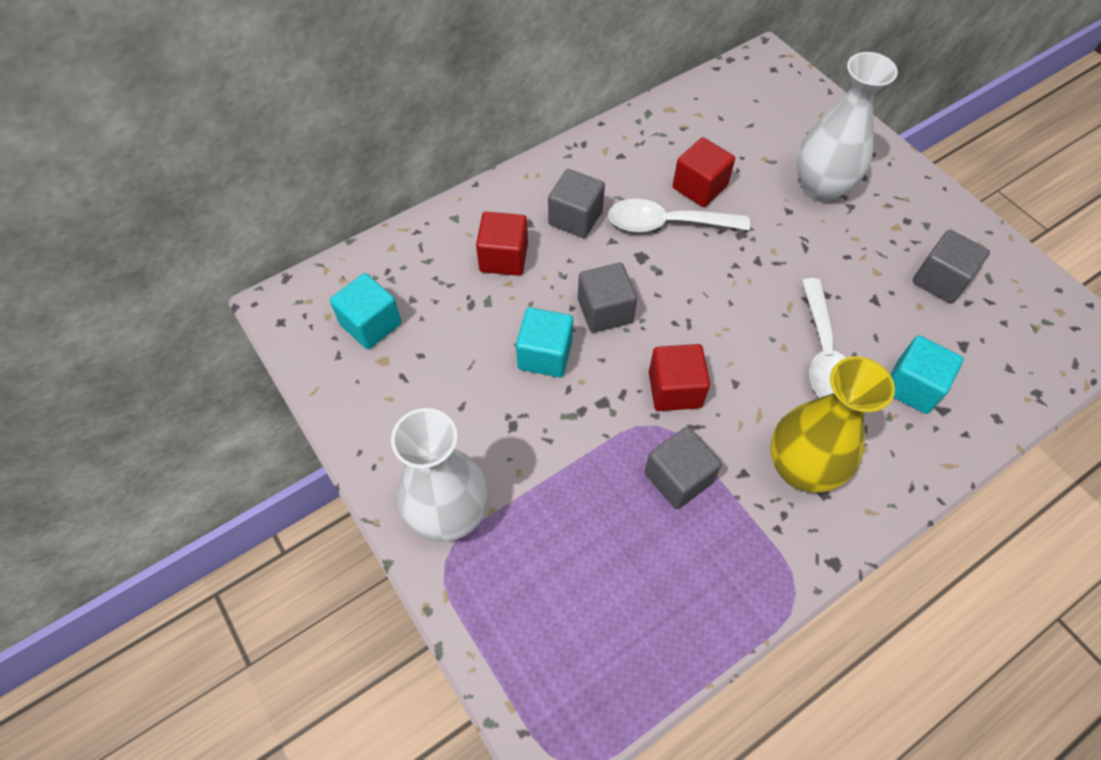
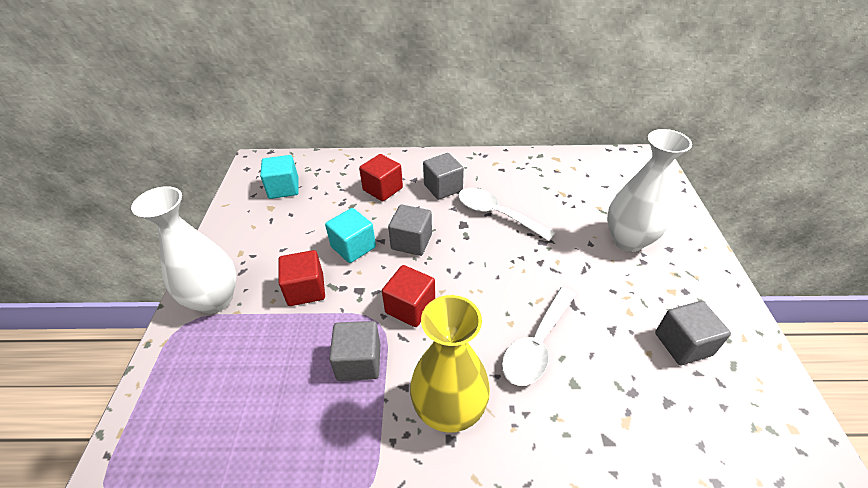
camera: 35 degrees right, 15 degrees down
(699, 187) = (537, 204): red cube -> red cube (306, 289)
(912, 386) = (593, 406): turquoise cube -> none

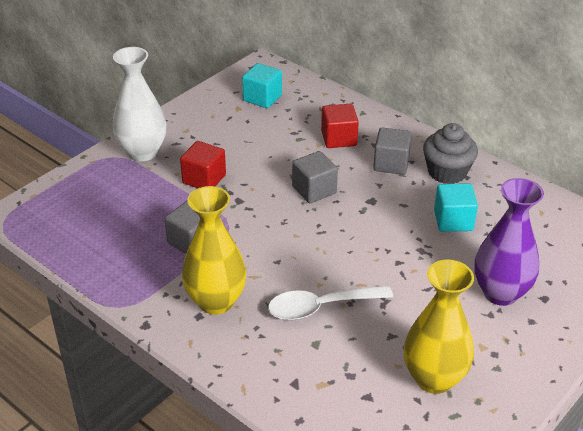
camera: 40 degrees right, 5 degrees down
(353, 247) = (266, 169): turquoise cube -> turquoise cube (453, 220)
(410, 307) = (260, 231): red cube -> none
(486, 173) = (447, 172): none -> grey cupcake
(496, 214) = (410, 209): white spoon -> none
(628, 240) = (500, 293): white vase -> purple vase
(683, 344) = (434, 378): grey cube -> yellow vase

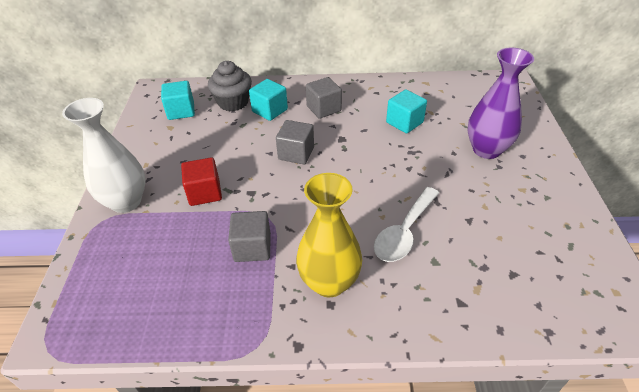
camera: 40 degrees left, 5 degrees up
(339, 138) = (270, 110): red cube -> turquoise cube
(434, 378) = (529, 230): yellow vase -> none
(447, 172) = (363, 96): grey cupcake -> grey cupcake (233, 102)

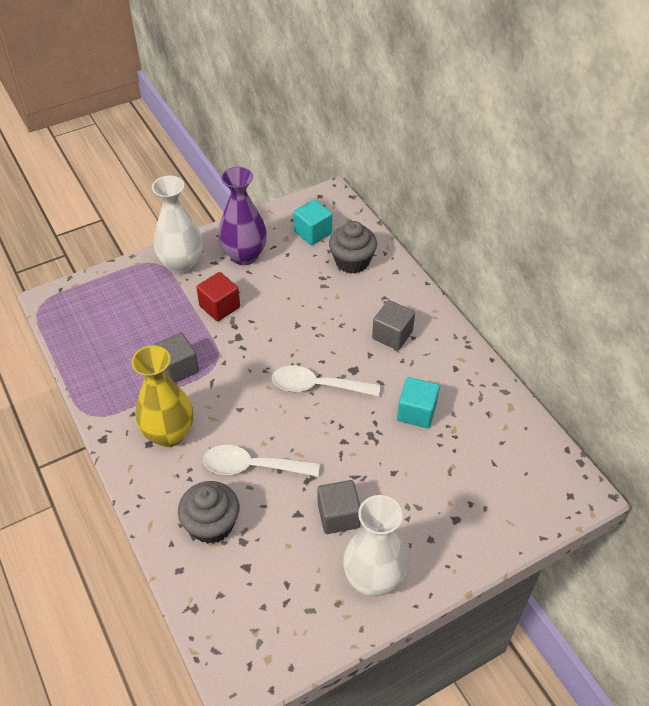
camera: 60 degrees right, 5 degrees up
(270, 110) = (359, 295): turquoise cube -> none
(296, 153) = (308, 344): grey cube -> grey cube (338, 516)
(343, 163) = (317, 386): none -> white spoon
(456, 284) = (212, 524): none -> grey cupcake
(486, 150) = (418, 501): purple vase -> purple vase (244, 256)
(550, 197) = (373, 579): none -> white vase

